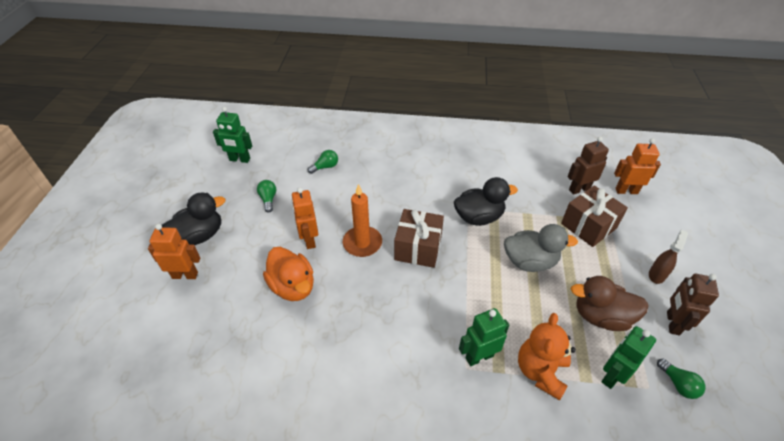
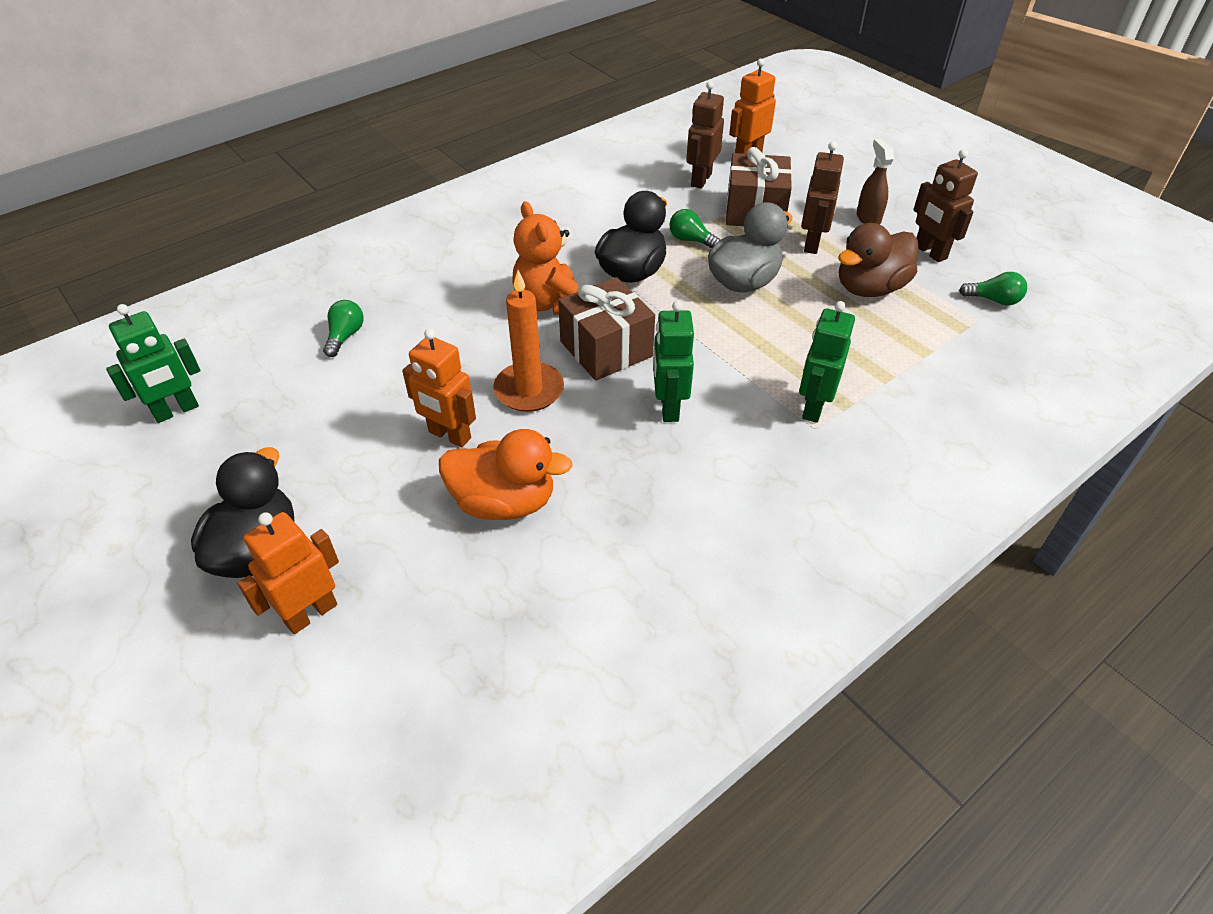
camera: 45 degrees left, 0 degrees up
(268, 199) = (310, 430): green light bulb -> green light bulb (691, 240)
(540, 371) = (882, 376): orange teddy bear -> orange teddy bear (549, 303)
(599, 267) = (812, 244): none -> brown robot
(612, 375) = (940, 332): green robot -> green robot (668, 407)

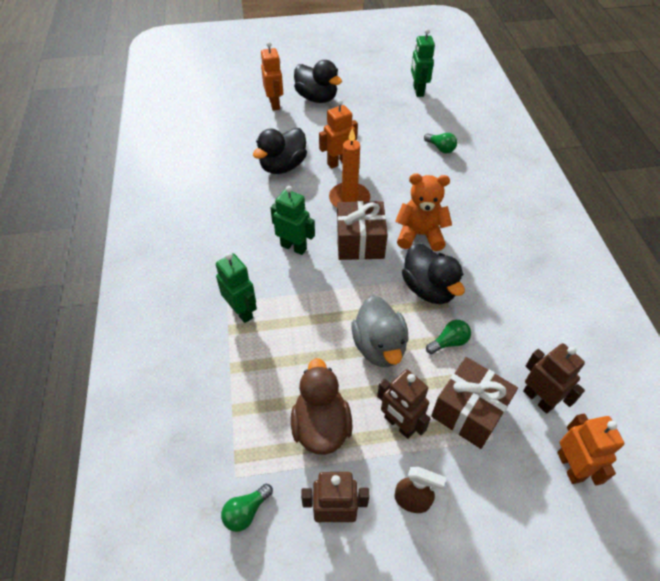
camera: 120 degrees right, 5 degrees up
(504, 502) = (283, 166): orange duck -> black duck

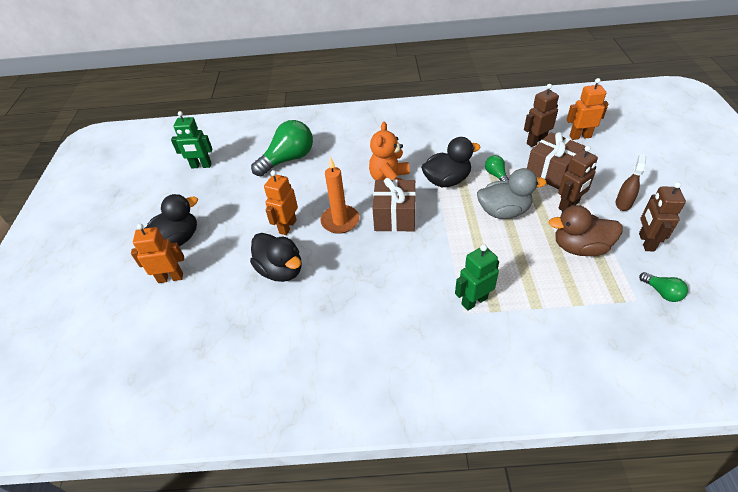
camera: 80 degrees left, 5 degrees down
(293, 247) = (397, 262): green robot -> none
(338, 162) = (287, 226): orange robot -> orange robot turned 45 degrees clockwise
(440, 148) = (288, 159): green light bulb -> green light bulb, size x2.13

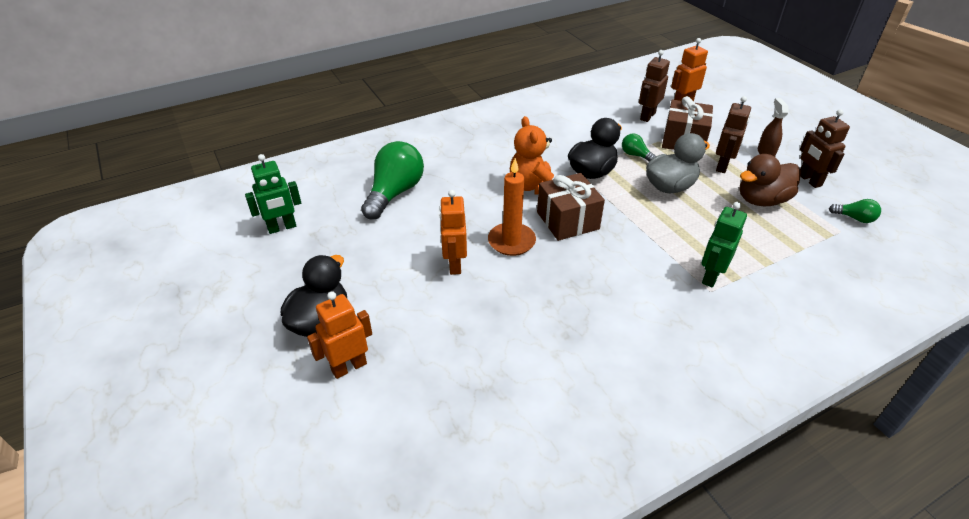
camera: 30 degrees left, 5 degrees down
(281, 270) = (485, 312): black duck -> none

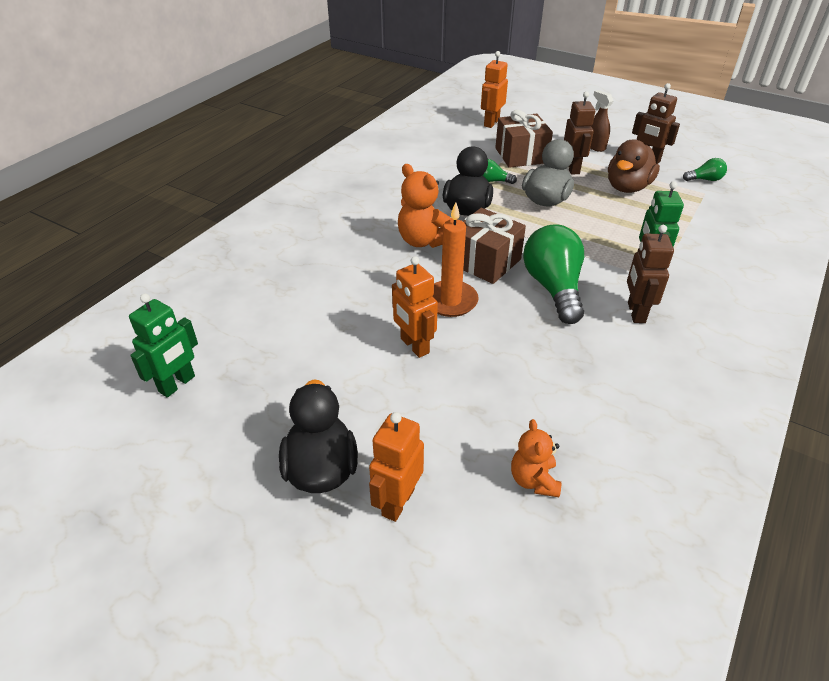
camera: 30 degrees left, 0 degrees up
(394, 193) = (283, 297): green light bulb -> green light bulb (553, 288)
(453, 399) = (534, 480): none -> orange teddy bear
(647, 116) = (471, 143): brown robot -> brown robot (635, 312)

